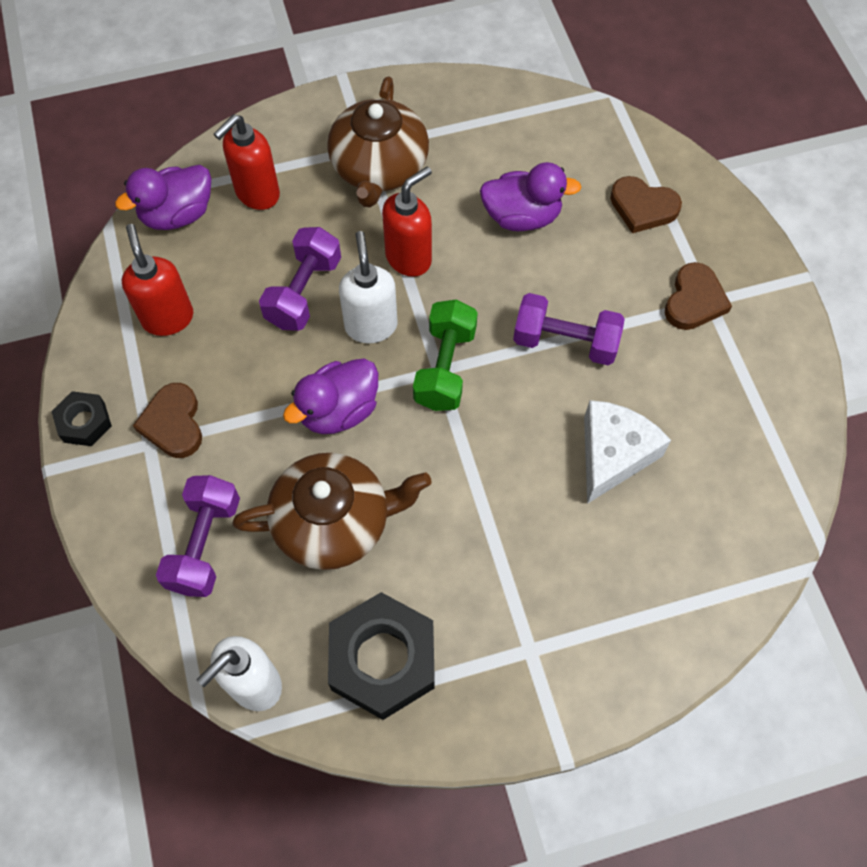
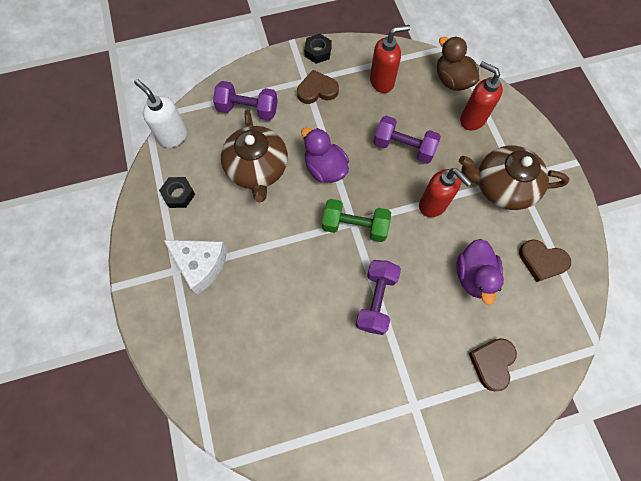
camera: 90 degrees right, 5 degrees up
(177, 214) = (452, 80): purple duck -> brown duck
(371, 325) = (382, 184): white soap dispenser -> none
(382, 659) = (179, 194): black nut -> black nut, size x0.53
(613, 455) = (294, 326): white cheese -> white cheese (201, 264)
(694, 300) = (414, 394): brown heart -> brown heart (542, 261)

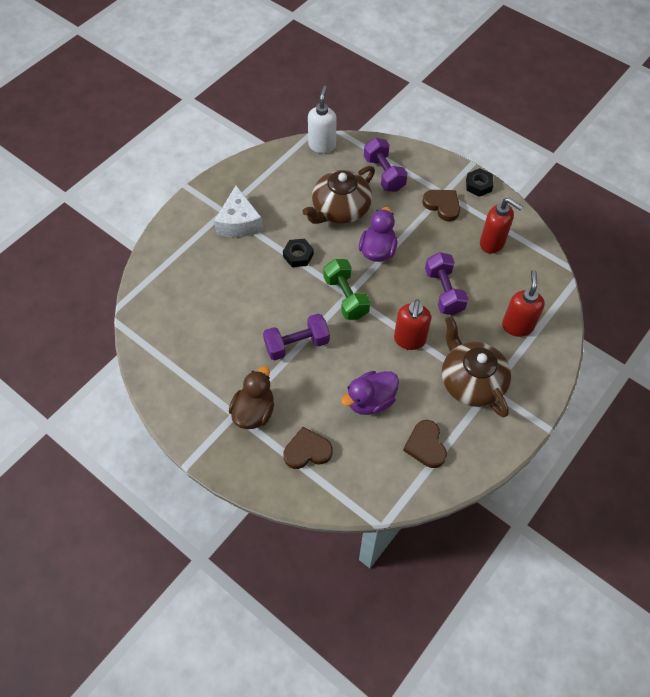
camera: 55 degrees right, 10 degrees down
(179, 194) = (280, 177): black nut -> black nut (298, 255)
(452, 80) = (542, 291): brown duck -> brown duck (254, 411)

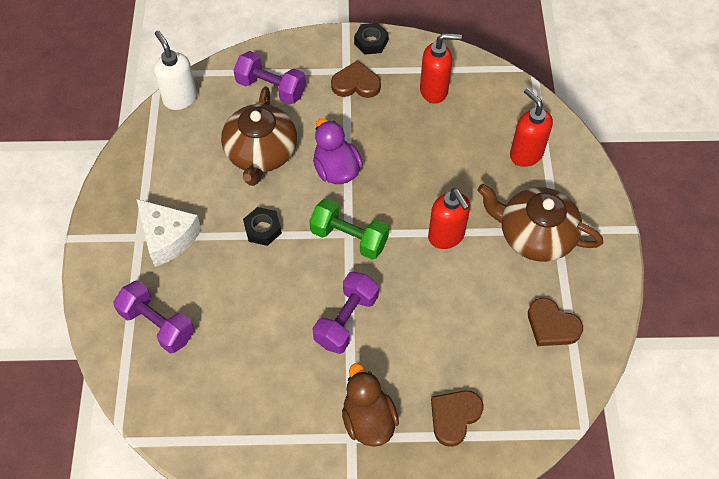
camera: 40 degrees left, 0 degrees up
(370, 401) = (466, 322): purple duck -> none
(444, 292) = (434, 167): purple dumbbell -> purple dumbbell (157, 324)

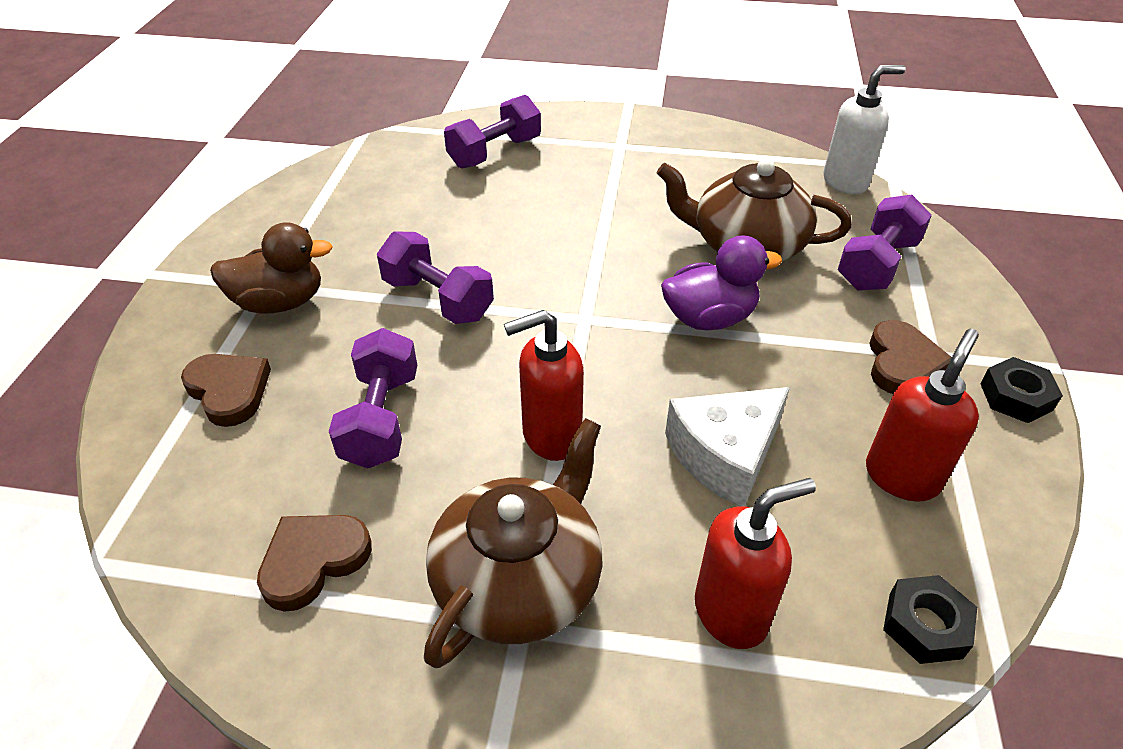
camera: 100 degrees right, 15 degrees down
(168, 237) = (614, 164): white cheese -> white cheese (725, 455)
(263, 229) = (610, 237): black nut -> black nut (925, 625)
(349, 238) = (576, 318): green dumbbell -> none
(434, 90) = (902, 476): red soap dispenser -> red soap dispenser turned 150 degrees counterclockwise
(455, 323) = (381, 419): none -> purple dumbbell

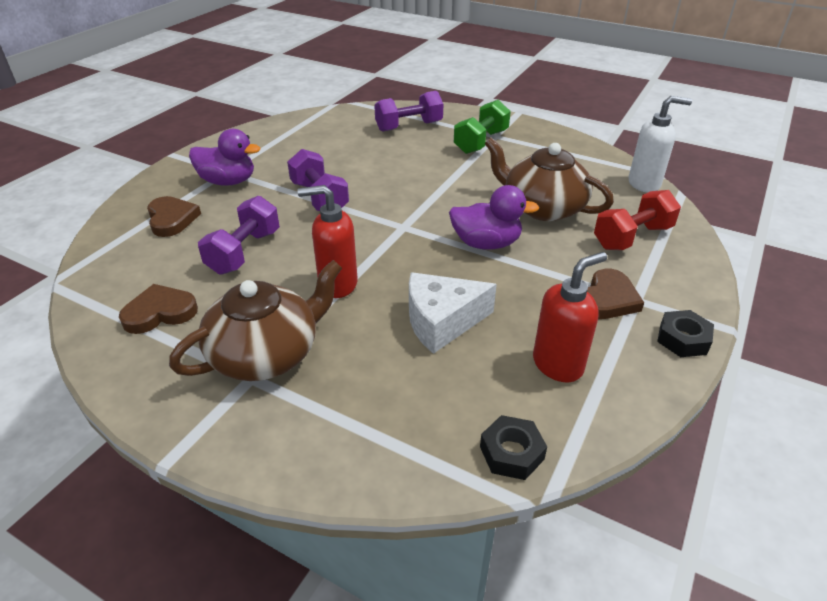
camera: 20 degrees right, 5 degrees down
(280, 303) = (228, 181): brown duck -> purple duck
(608, 159) = (481, 142): none -> green dumbbell
(732, 612) = (384, 407): red soap dispenser -> none
(877, 264) = (632, 237): purple dumbbell -> red dumbbell

